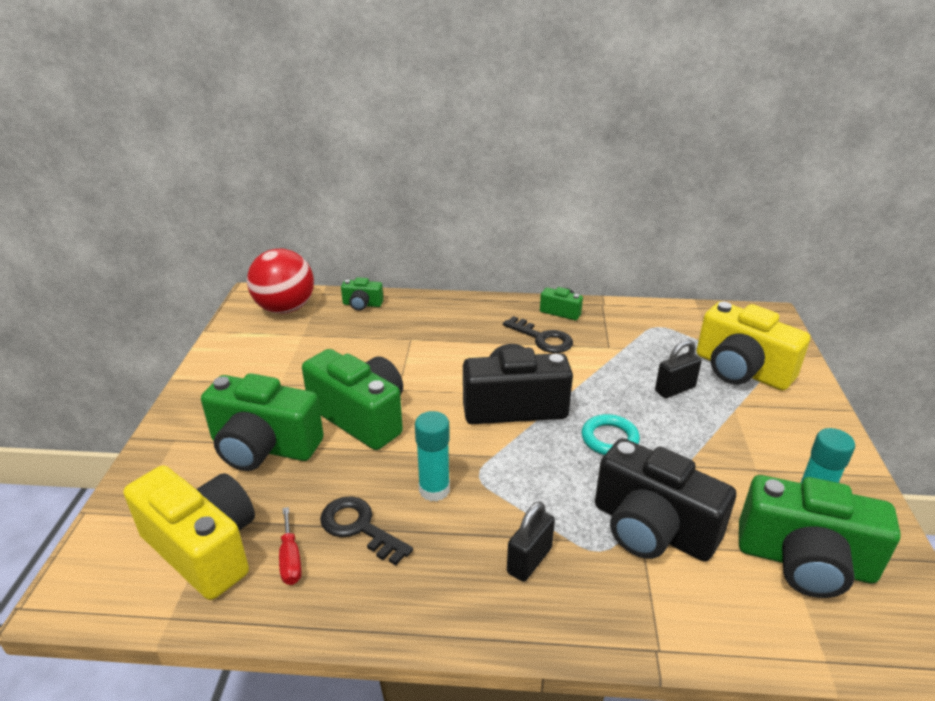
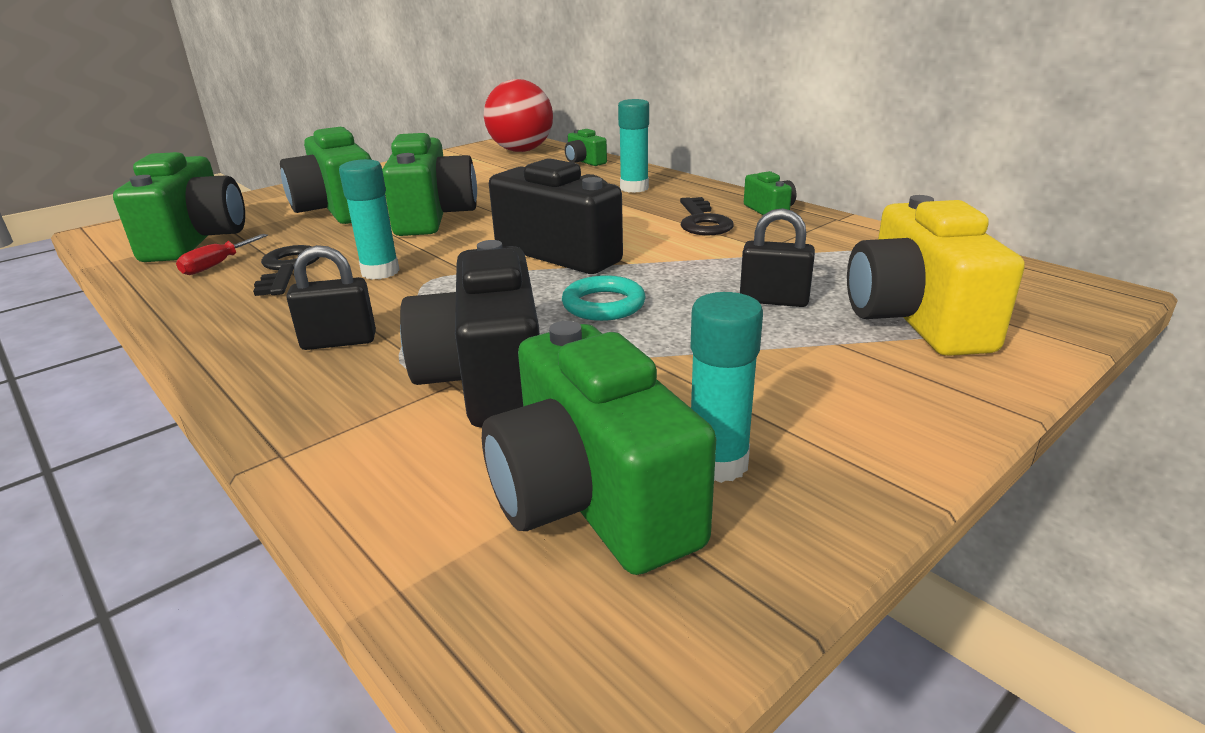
camera: 45 degrees right, 5 degrees down
(204, 548) = (196, 240): yellow camera -> green camera
(448, 321) = (634, 188): none -> turquoise glue stick

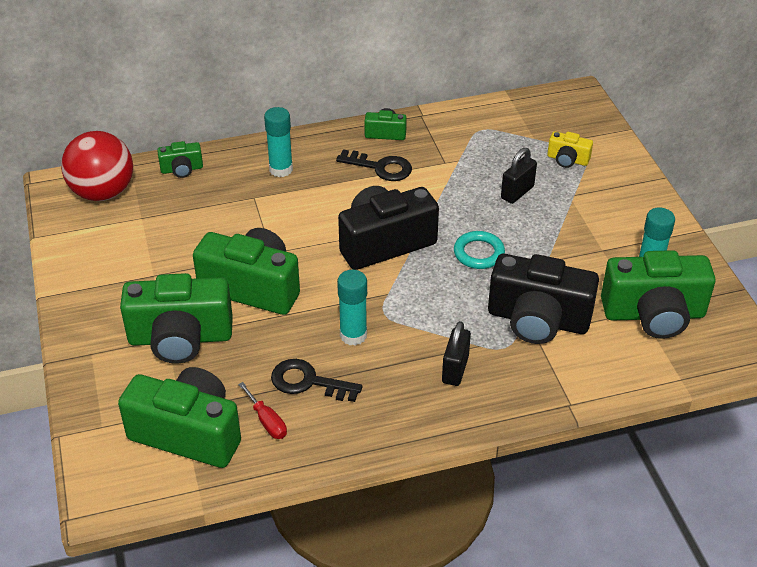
camera: 65 degrees left, 15 degrees up
(915, 318) = (567, 160): yellow camera -> yellow camera, size x0.47

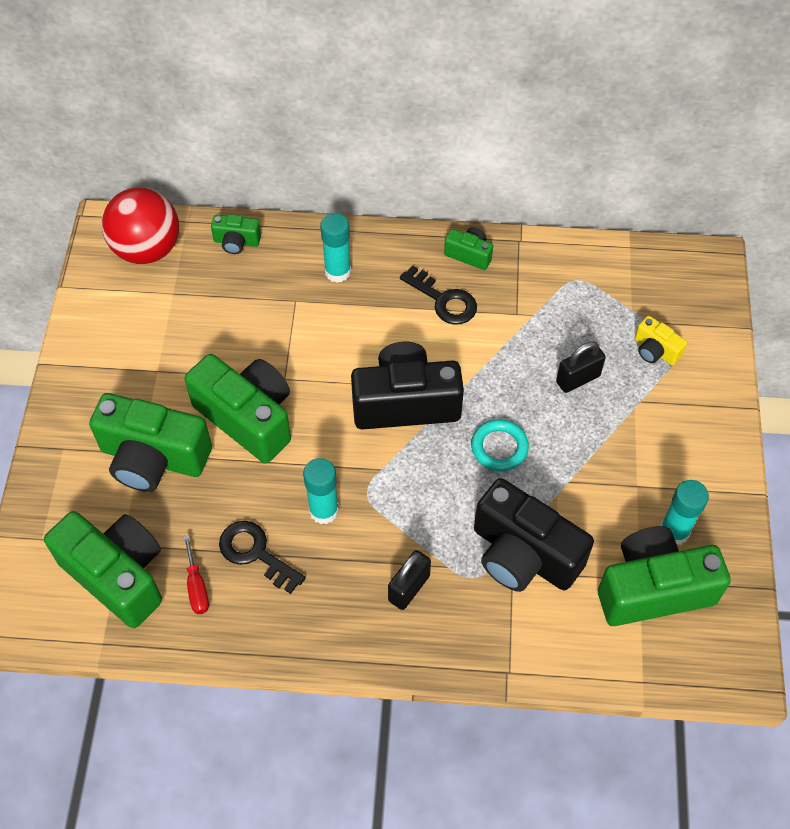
camera: 20 degrees right, 15 degrees up
(653, 314) = (653, 589): green camera -> green camera turned 150 degrees clockwise

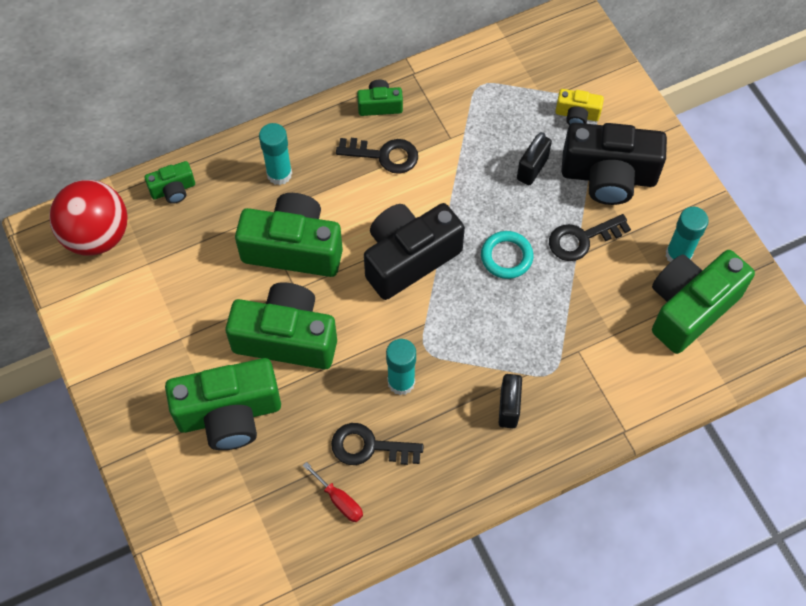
camera: 30 degrees left, 5 degrees up
(117, 575) = (266, 527): green camera -> green camera (293, 248)
(523, 554) = (579, 333): black camera -> black camera (608, 176)
(584, 468) = (582, 239): none -> black key

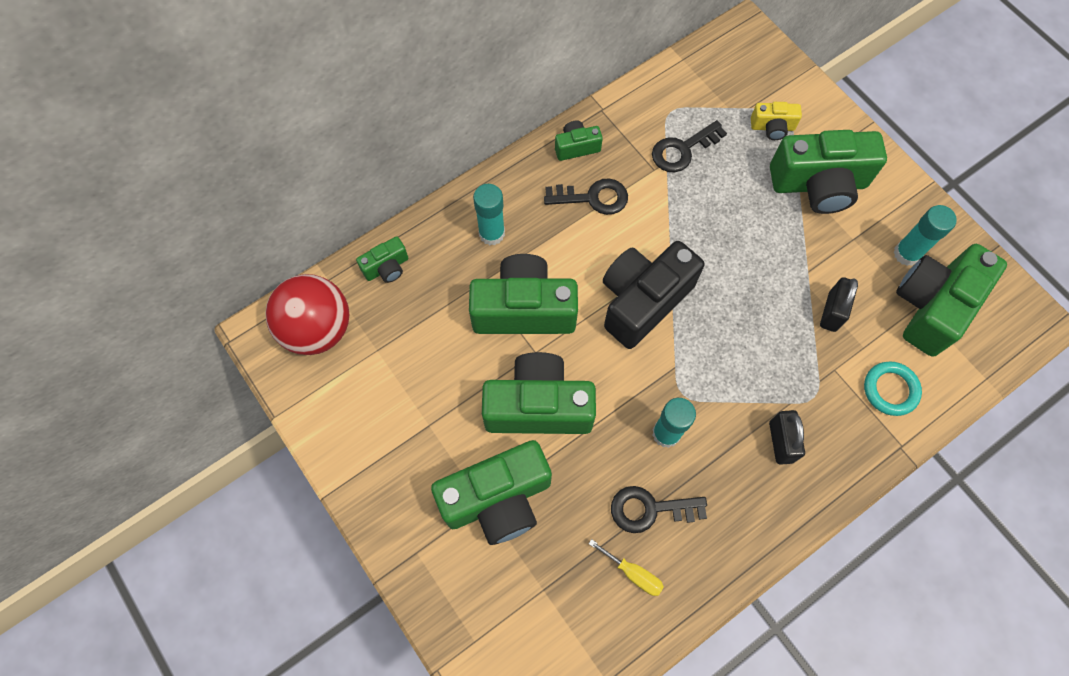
camera: 10 degrees left, 5 degrees up
(339, 500) = (633, 573): red screwdriver -> yellow screwdriver
(506, 257) = (739, 283): turquoise ring -> turquoise ring (890, 390)
(532, 169) = (742, 188): black padlock -> black padlock (832, 312)
(582, 239) = (809, 253): black key -> black key (682, 150)
(608, 176) = (818, 184): black camera -> green camera

